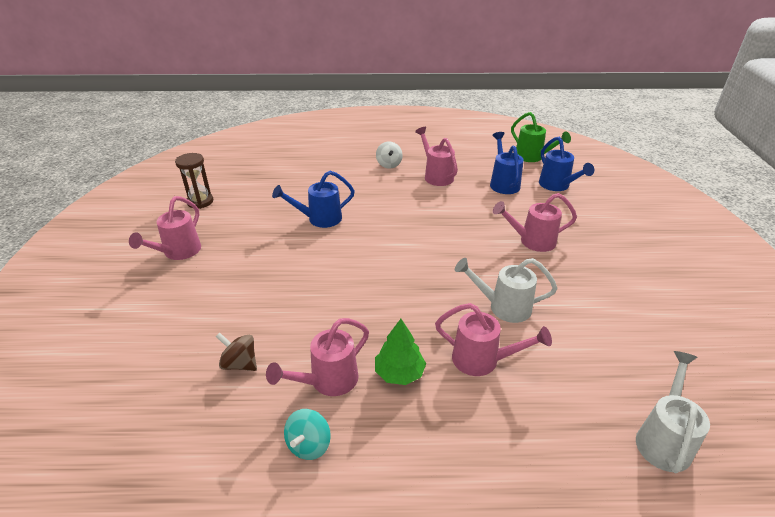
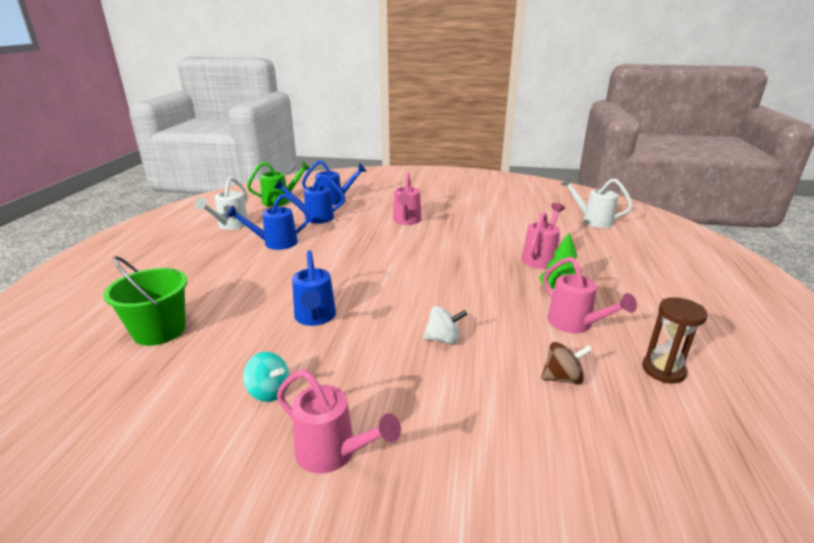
camera: 80 degrees left, 10 degrees down
(200, 201) = (185, 437): brown hourglass -> brown hourglass (663, 370)
(240, 364) = (562, 378): brown spinning top -> brown spinning top turned 135 degrees counterclockwise
(297, 165) = (159, 330): none -> green bucket
(309, 445) = (645, 337): turquoise spinning top -> turquoise spinning top (269, 391)
(389, 164) = (226, 265): white spinning top -> white spinning top (443, 339)
(436, 176) = (275, 243): pink watering can -> blue watering can
(504, 307) = (484, 242): white watering can -> white watering can (230, 225)

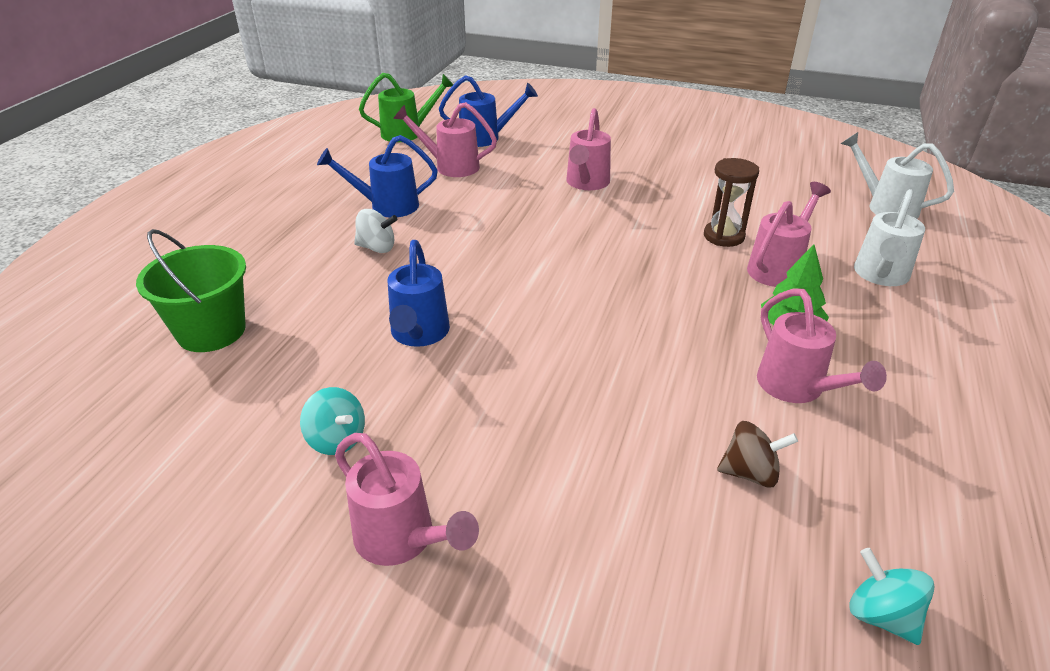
camera: 10 degrees right, 10 degrees up
(230, 225) = (330, 171): white watering can -> white watering can (880, 275)
(314, 217) = (451, 166): blue watering can -> pink watering can
(443, 339) = (592, 389): white spinning top -> white spinning top (377, 248)
(663, 370) = (910, 481): brown hourglass -> brown hourglass (723, 236)
(675, 455) = (881, 615): none -> turquoise spinning top

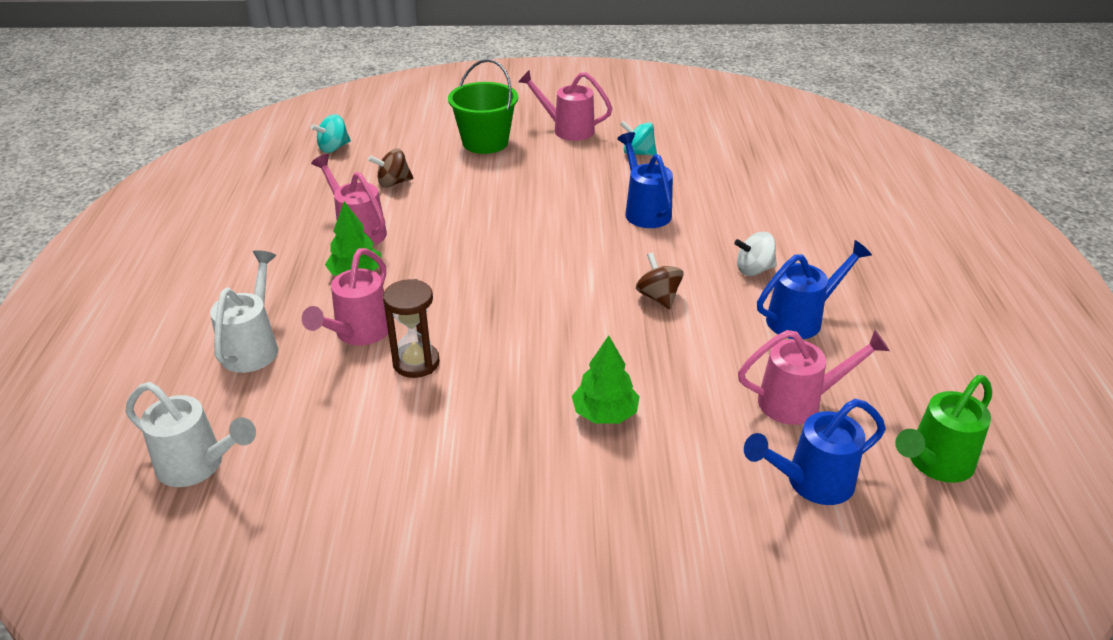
camera: 160 degrees right, 0 degrees up
(211, 331) = (789, 184): green bucket -> green bucket (485, 142)
(486, 243) = (658, 297): none -> brown spinning top
(586, 183) = (605, 414): pink watering can -> green tree
(881, 615) = (334, 148): turquoise spinning top -> turquoise spinning top turned 105 degrees clockwise

